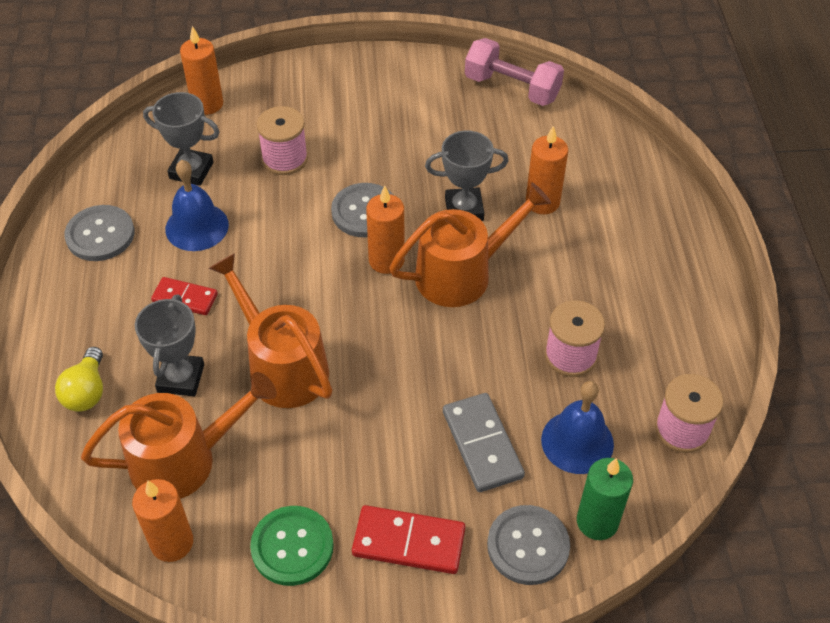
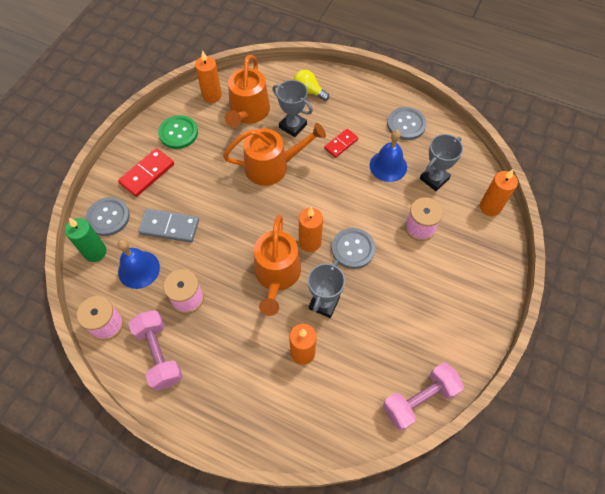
camera: 120 degrees right, 10 degrees up
(665, 342) = (159, 354): none -> pink dumbbell

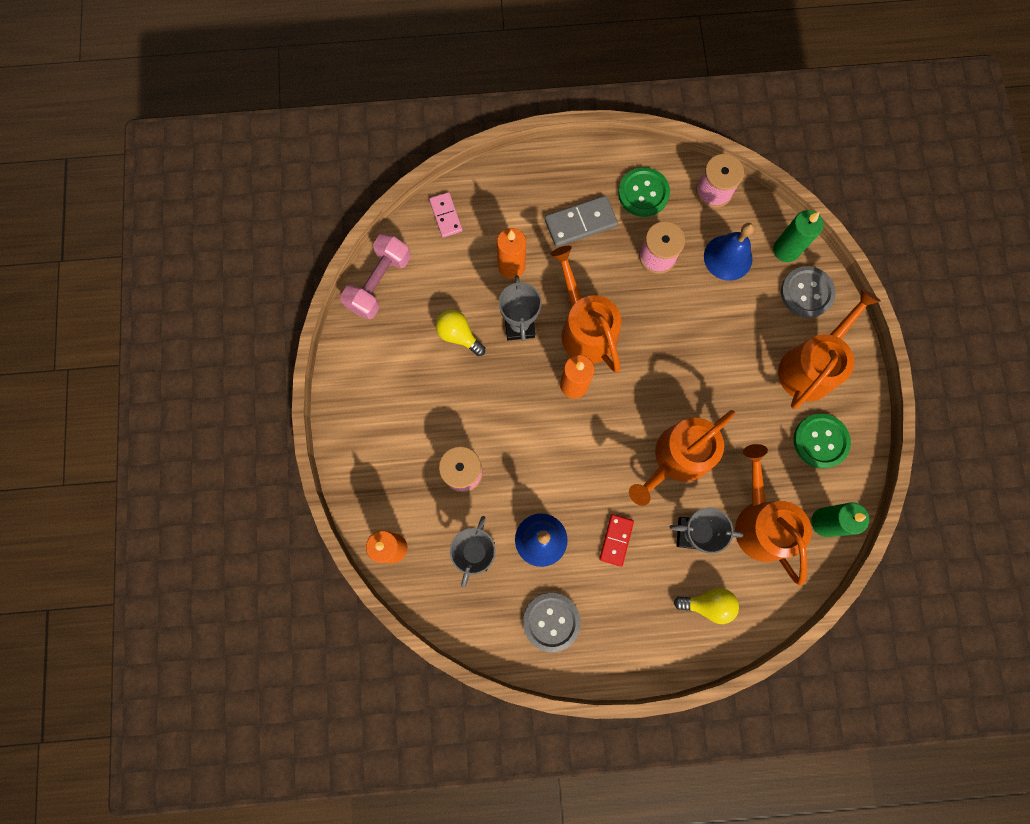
camera: 150 degrees right, 15 degrees up
(147, 174) = (810, 366): red domino -> orange watering can
(159, 354) = (643, 193): pink dumbbell -> green button
(169, 227) = (734, 318): grey domino -> grey domino (580, 223)
(212, 96) = (825, 522): orange candle -> green candle
(332, 430) = (446, 216): none -> pink domino
(353, 249) = (523, 403): grey button -> none
(374, 321) = (459, 335): none -> yellow light bulb

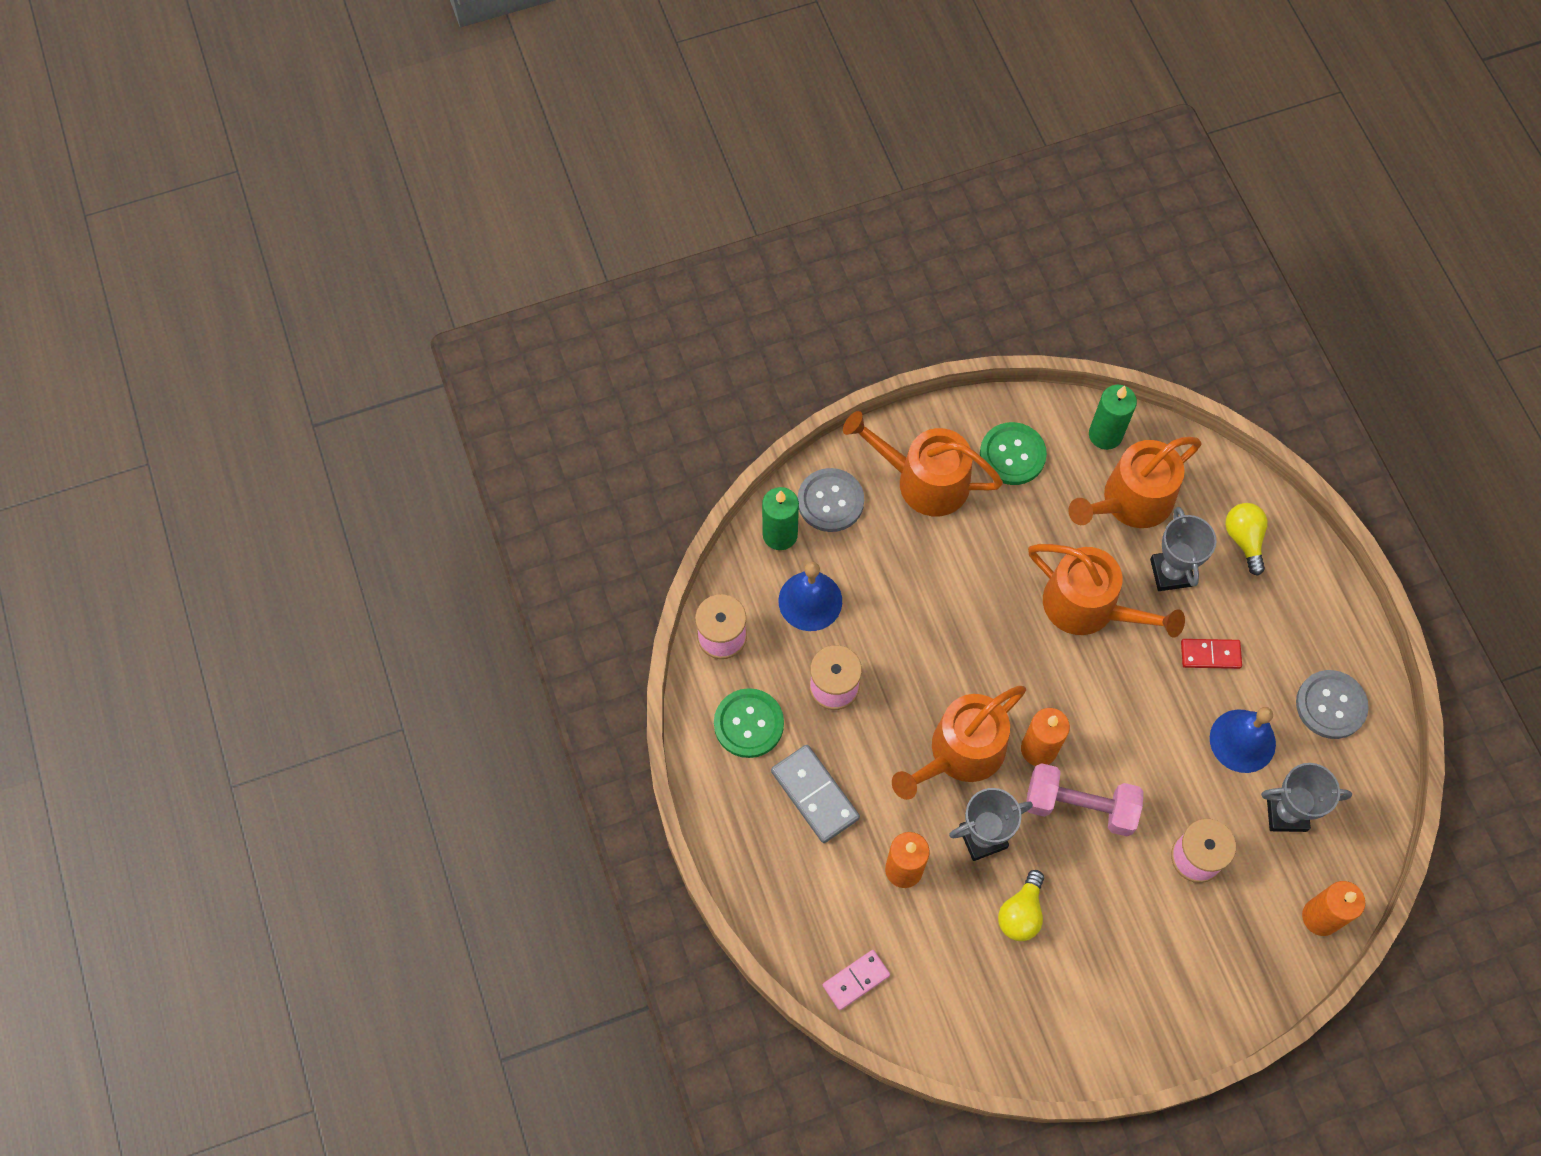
camera: 105 degrees left, 10 degrees down
(379, 283) = (982, 1044): pink dumbbell -> pink dumbbell (1080, 806)

